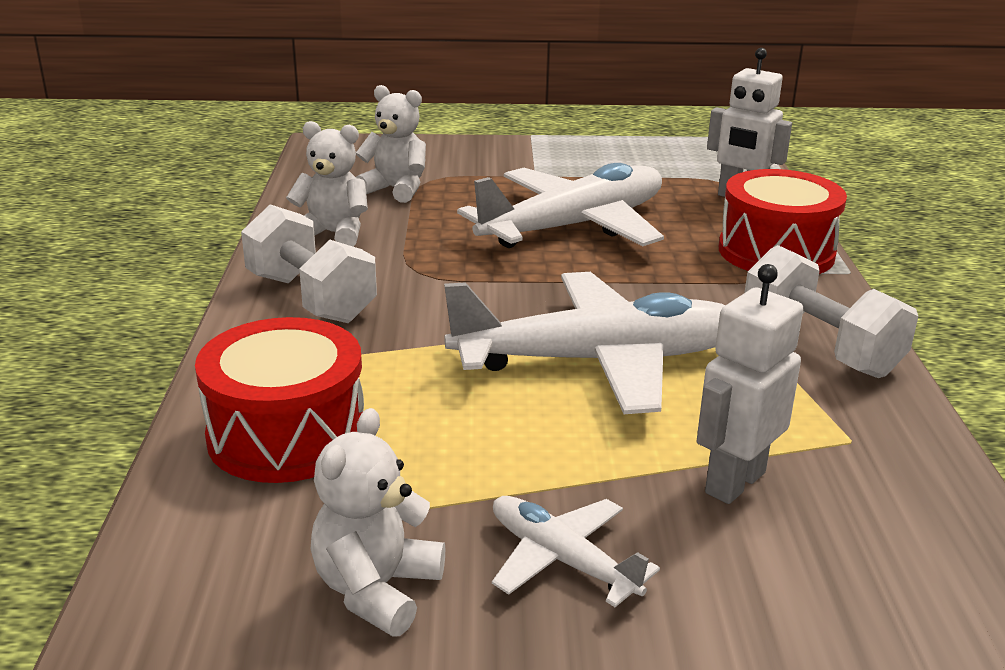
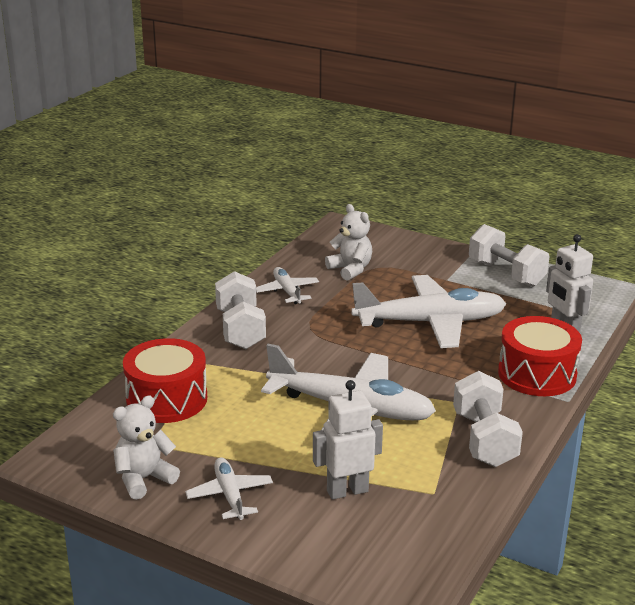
camera: 30 degrees right, 0 degrees up
(333, 234) = (287, 291): white teddy bear -> white plane
(598, 155) = (506, 273): none -> white dumbbell

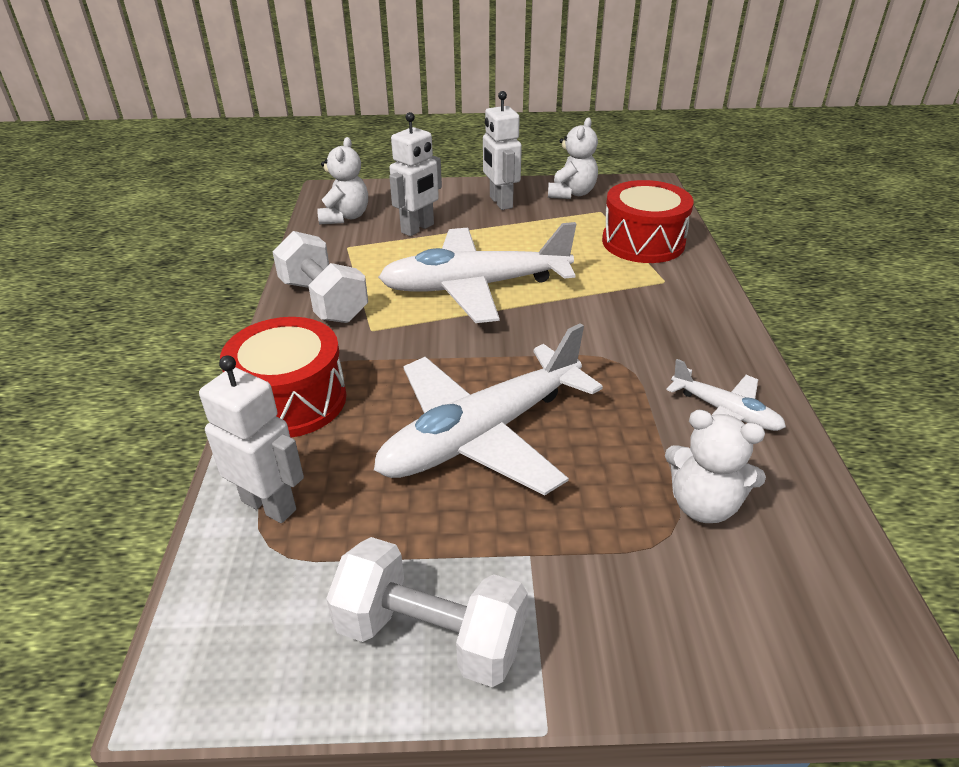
camera: 150 degrees right, 10 degrees up
(230, 495) = (500, 202): white plane -> white robot
(240, 329) = (691, 331): white dumbbell -> none
(412, 539) = (345, 217): none -> white teddy bear

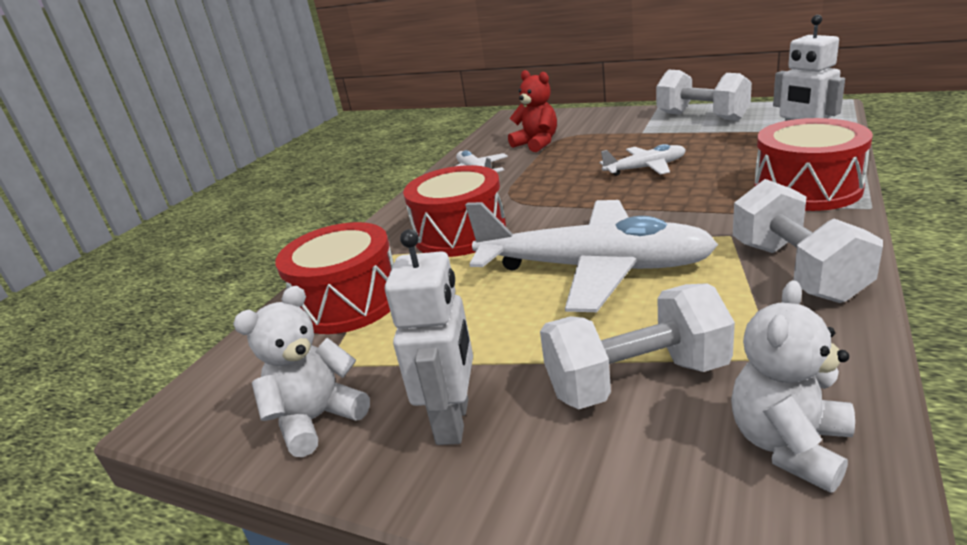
camera: 150 degrees left, 10 degrees down
(418, 228) = (636, 380): white robot -> white dumbbell
(482, 434) = (645, 168): white plane -> white plane, size x0.49
(625, 308) = (460, 233): none -> red drum
(703, 505) = (537, 144): white teddy bear -> red teddy bear

